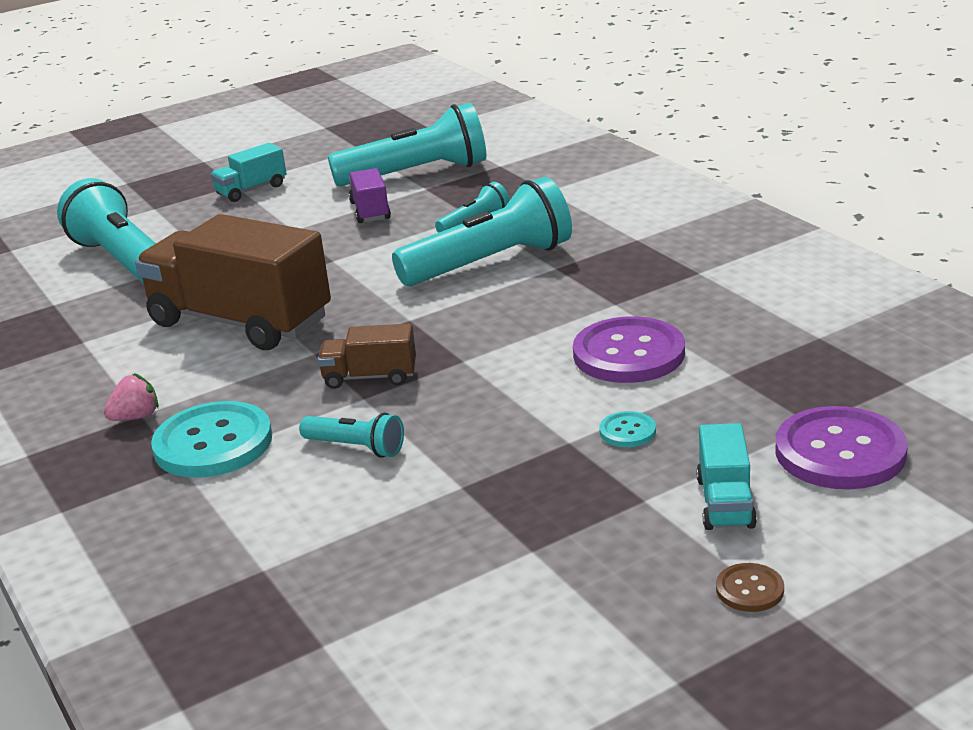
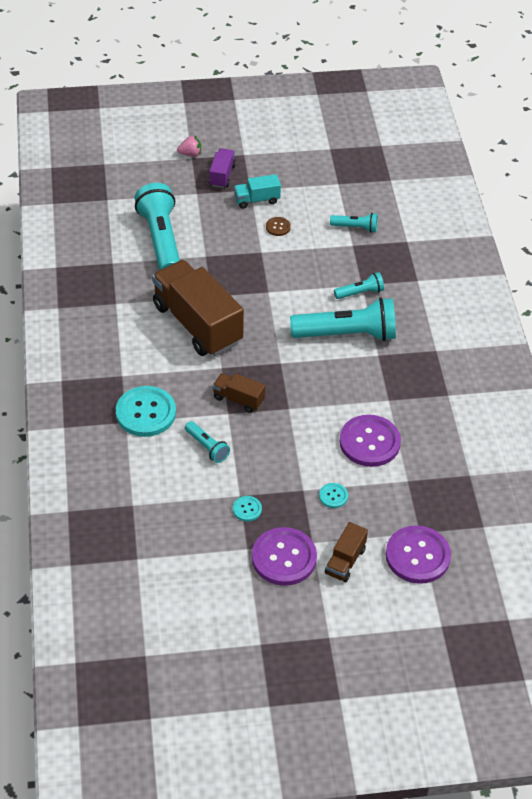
camera: 20 degrees right, 20 degrees up
(136, 417) = (119, 376): pink strawberry -> pink strawberry (190, 154)
(370, 211) = (311, 253): purple truck -> purple truck (222, 175)
(417, 174) = (355, 228): turquoise flashlight -> turquoise flashlight, size x0.48
(489, 499) = (247, 509): none -> turquoise button
(612, 538) = (284, 558): none -> purple button
(725, 502) = (345, 561): turquoise truck -> brown truck
(749, 589) = (320, 613): brown button -> brown button (278, 227)

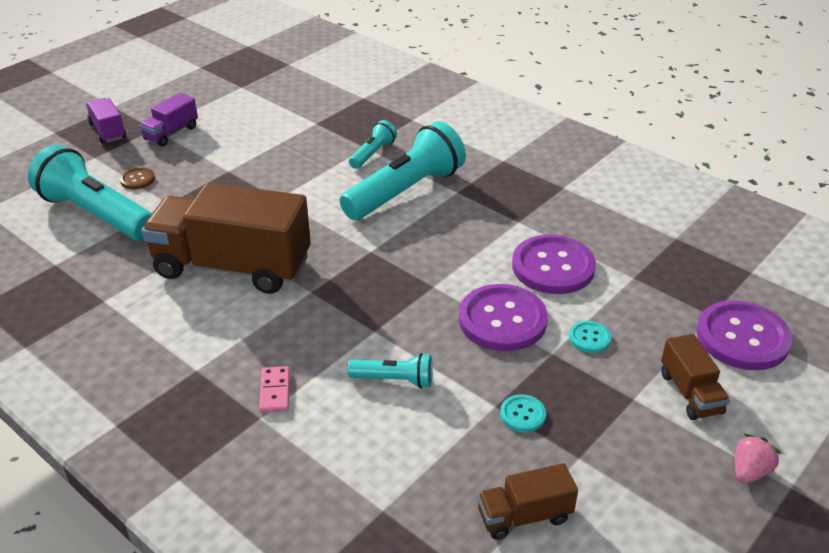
camera: 40 degrees left, 10 degrees down
(146, 413) = (275, 391): turquoise button -> pink domino
(190, 154) = (49, 130): pink strawberry -> pink strawberry (749, 471)
(238, 399) = (369, 310): brown truck -> brown truck (524, 516)
(257, 200) = (171, 133): turquoise truck -> purple truck
(278, 227) = (221, 143): brown button -> brown button (137, 179)
(284, 558) = (629, 437): purple button -> purple button (502, 320)
(355, 228) = (302, 109): turquoise flashlight -> none

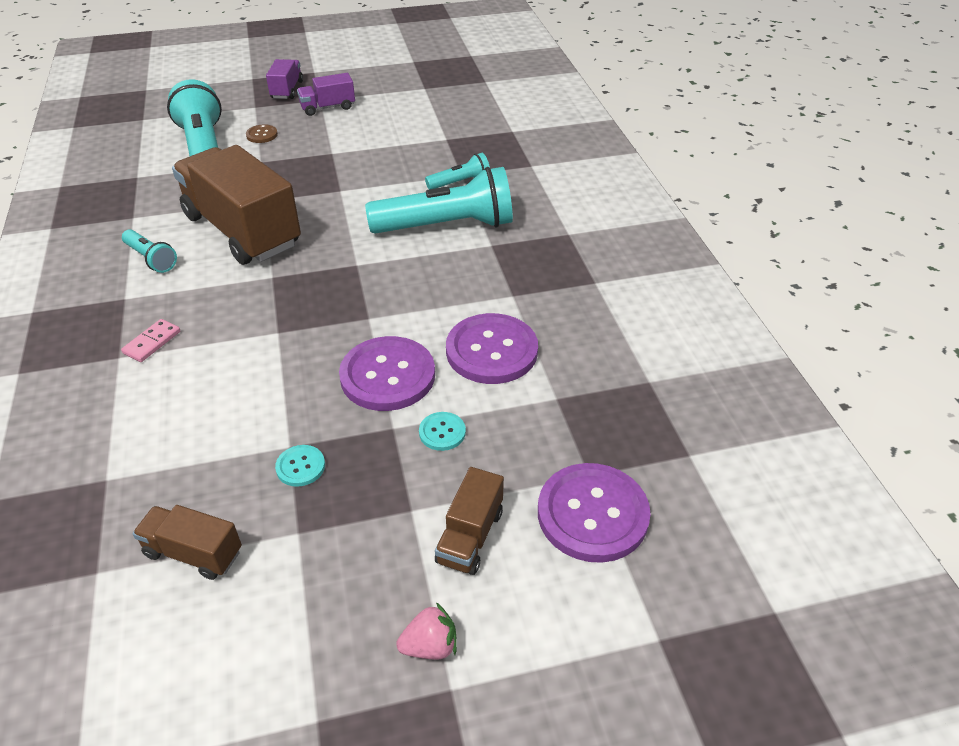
camera: 35 degrees right, 5 degrees up
(394, 380) = (242, 380): turquoise flashlight -> turquoise flashlight (151, 259)

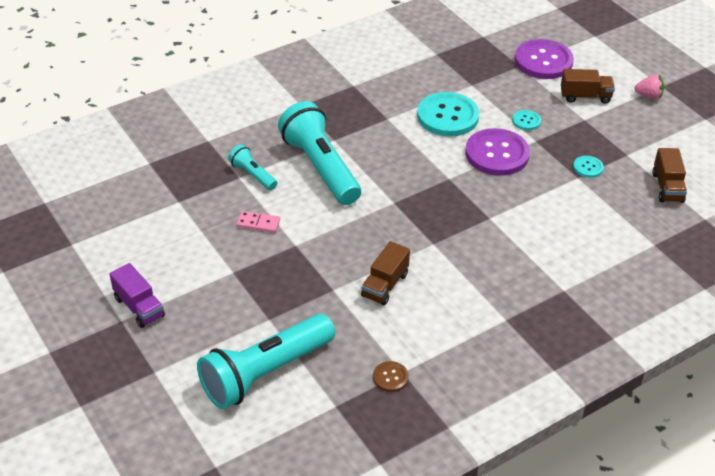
camera: 110 degrees left, 0 degrees up
(151, 259) = (452, 327): turquoise flashlight -> none
(152, 342) = (539, 279): pink domino -> pink domino (258, 223)
(242, 230) = (385, 285): brown truck -> brown truck, size x0.46
(262, 135) = (216, 339): brown button -> brown button (390, 377)
(287, 90) = (105, 358): purple truck -> none
(430, 646) = (649, 96): pink strawberry -> pink strawberry turned 135 degrees clockwise
(491, 351) = (447, 116): purple button -> turquoise button

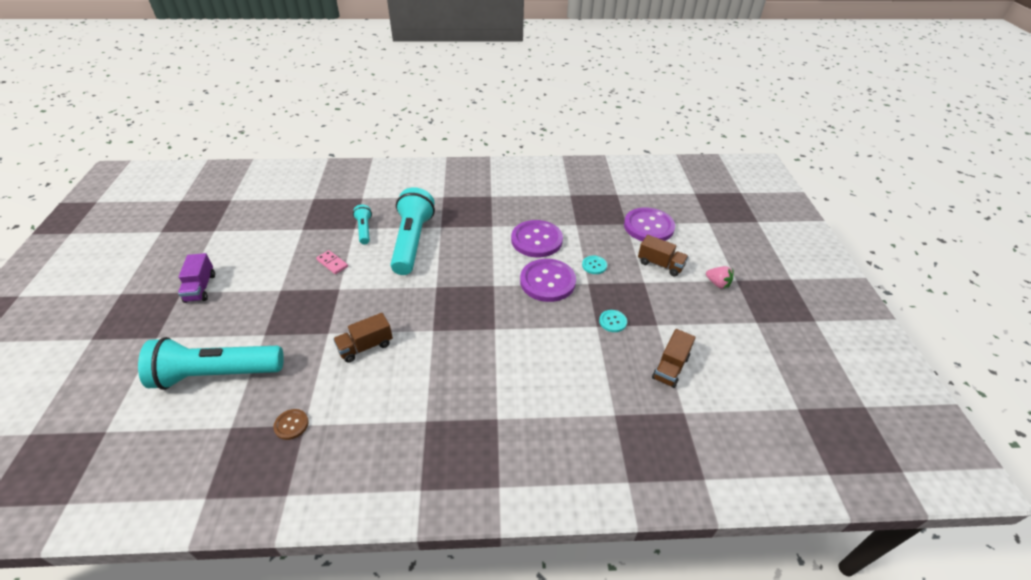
camera: 30 degrees right, 0 degrees up
(447, 116) = (536, 240): turquoise button -> purple button

